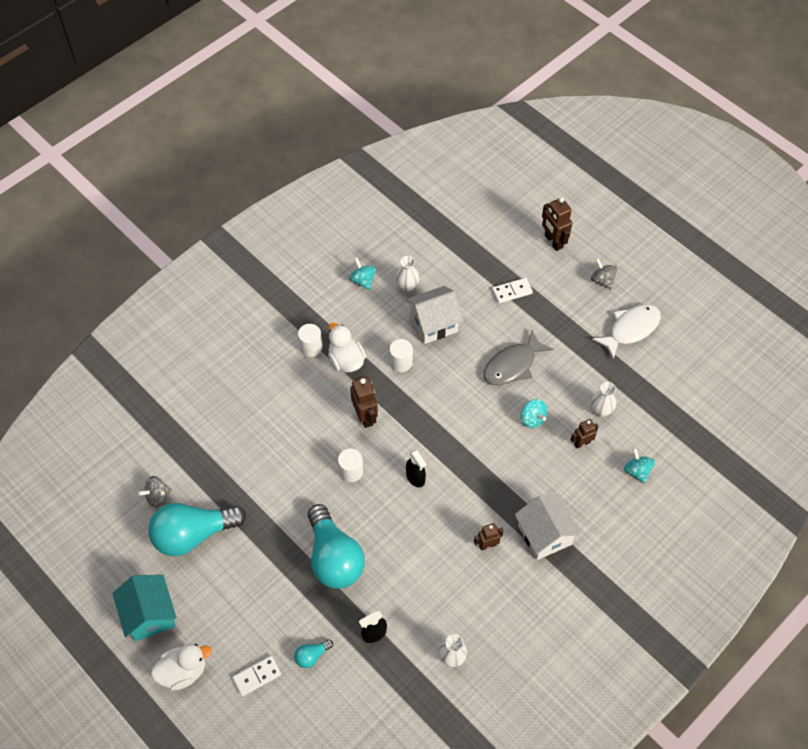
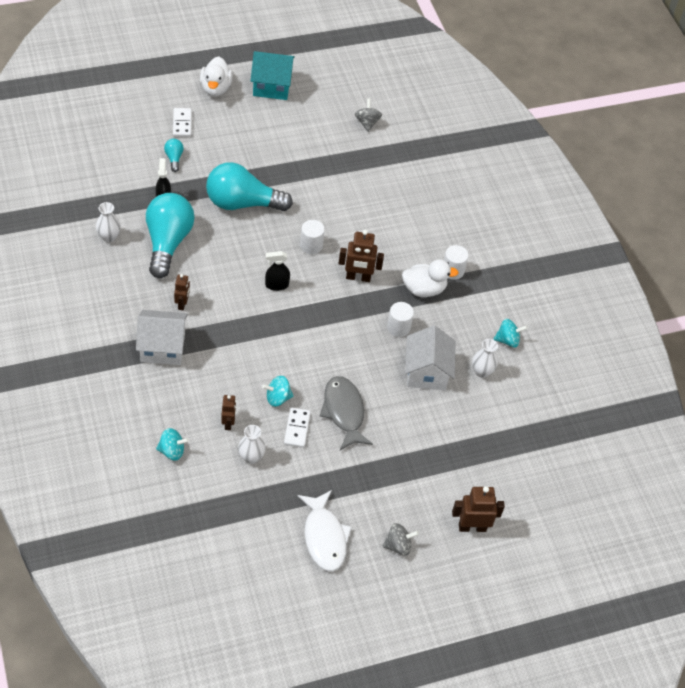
camera: 110 degrees right, 5 degrees down
(193, 534) = (320, 131): turquoise light bulb -> turquoise light bulb (168, 242)
(512, 292) = (428, 455): white domino -> white domino (297, 428)

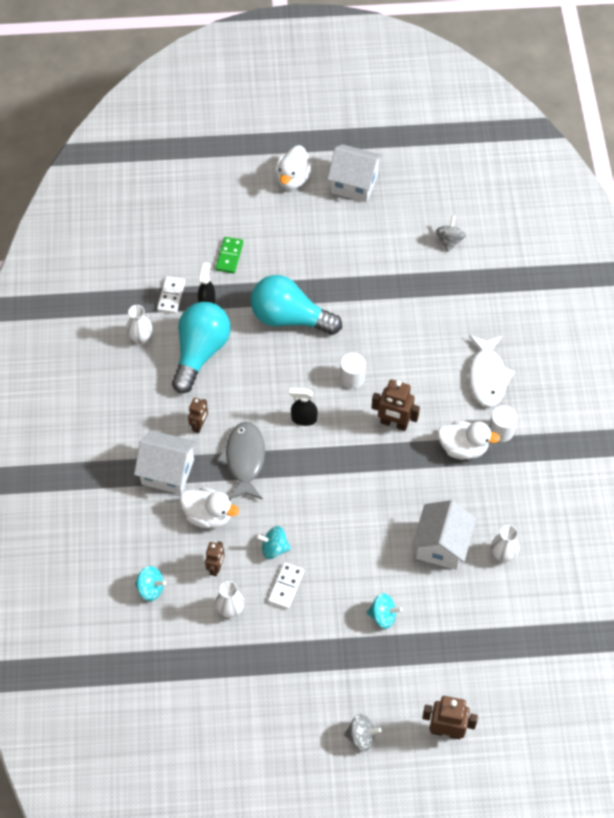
camera: 20 degrees right, 5 degrees up
(174, 158) = (229, 256): turquoise light bulb -> green domino
(182, 124) = (247, 216): white domino -> white domino (171, 296)
(210, 379) = (208, 516): none -> white duck
(272, 86) = (354, 184): turquoise house -> white house
(324, 537) = (285, 712): white fish -> white fish (487, 376)
(344, 412) = (340, 576): grey fish -> grey fish (244, 460)
(398, 327) = (423, 488): white cylinder -> none
(507, 340) = (541, 523): turquoise spinning top -> turquoise spinning top (383, 616)

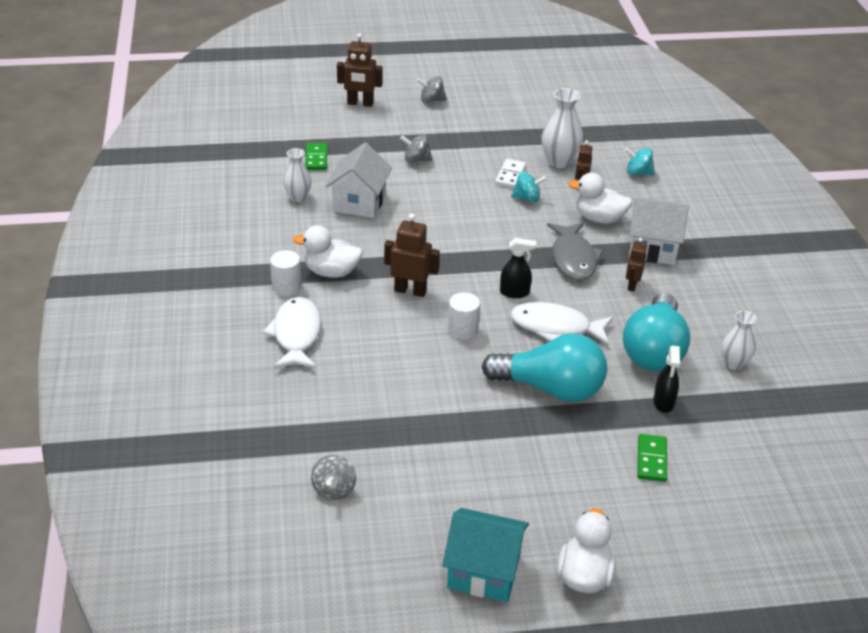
camera: 175 degrees right, 20 degrees down
(171, 296) = (714, 409): white domino -> none
(230, 610) = (559, 161): white vase -> white vase, size x1.53
(275, 379) = (555, 327): none -> white fish
(354, 184) = (483, 571): white house -> turquoise house
(383, 616) = (416, 160): turquoise spinning top -> grey spinning top
(489, 620) = (316, 158): none -> green domino

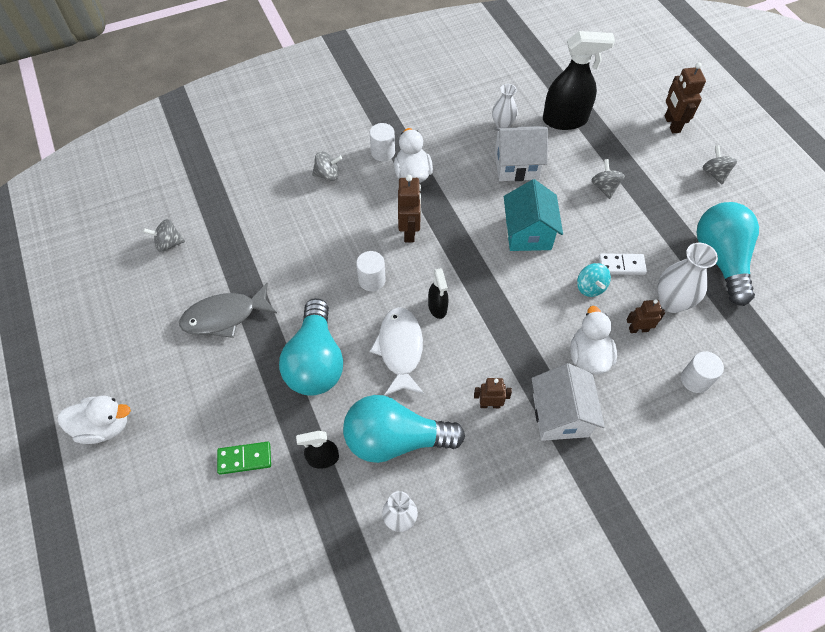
camera: 75 degrees right, 20 degrees up
(296, 335) = (327, 175): white fish -> grey spinning top
(316, 158) = (565, 120): green domino -> black spray bottle
(483, 571) = (101, 356): turquoise house -> turquoise house (528, 233)
(525, 125) = (721, 259): none -> turquoise light bulb
(573, 259) = (510, 345): grey fish -> grey fish (224, 316)
(638, 173) = (695, 380): turquoise spinning top -> white cylinder

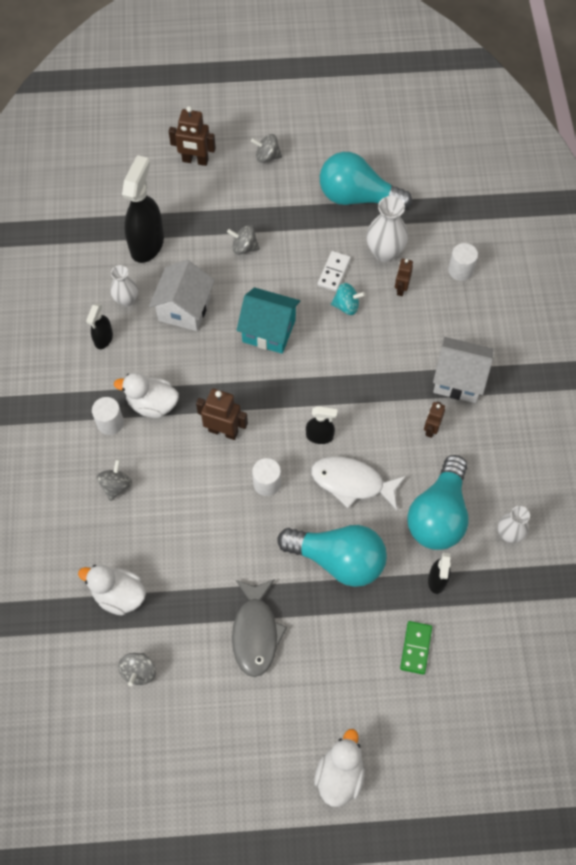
camera: 70 degrees left, 5 degrees up
(458, 122) = (103, 339): none -> black spray bottle
(588, 356) = (412, 336): white duck -> white duck (119, 595)

